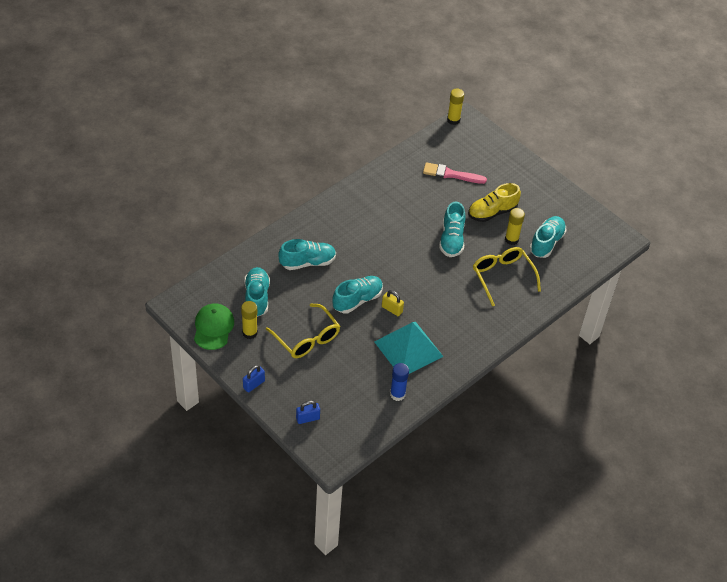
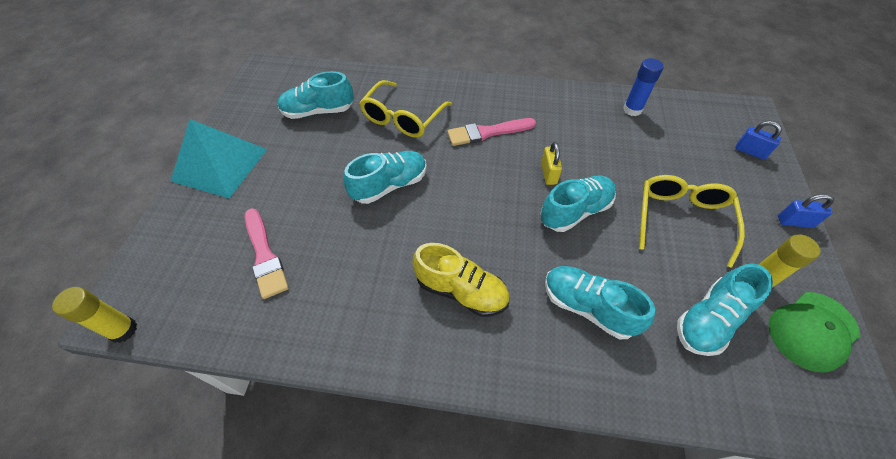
camera: 125 degrees left, 5 degrees up
(357, 300) = (575, 211): turquoise shoe -> turquoise shoe turned 135 degrees clockwise
(408, 349) = (577, 132): turquoise pyramid -> turquoise pyramid (220, 165)
(450, 306) = (487, 132): none -> pink brush
(492, 212) = (307, 176): yellow shoe -> yellow shoe (461, 291)
(511, 239) = (339, 138): yellow glue stick -> none

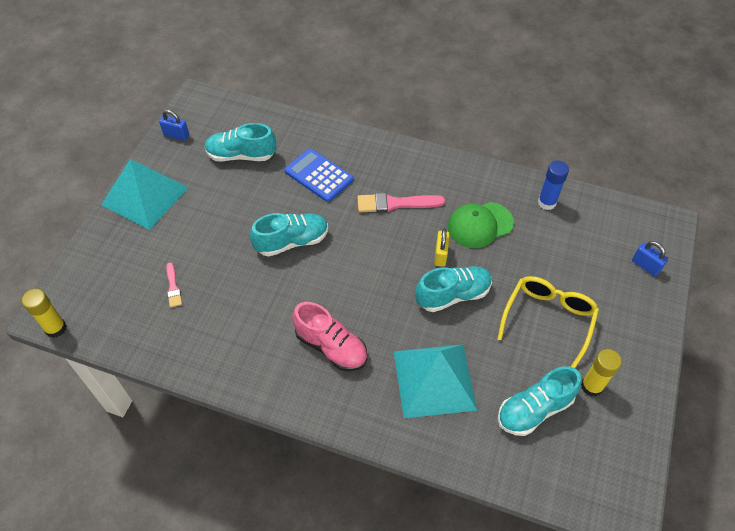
camera: 10 degrees right, 0 degrees up
(265, 256) = (173, 287): pink brush -> pink brush, size x0.56
(402, 118) = (319, 175): yellow glasses -> blue calculator
(461, 291) = (331, 347): yellow shoe -> pink shoe
(588, 307) = (434, 380): turquoise shoe -> turquoise pyramid
(795, 222) = (654, 341): blue padlock -> blue padlock (176, 135)
(812, 331) = (620, 435): green cap -> green cap (480, 225)

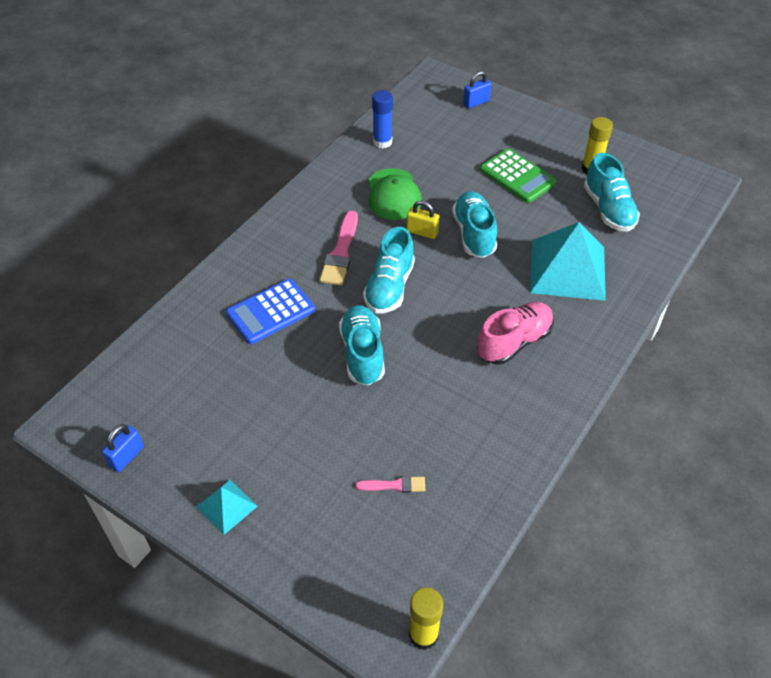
camera: 75 degrees left, 5 degrees down
(145, 196) = (227, 506): turquoise pyramid -> turquoise pyramid, size x0.49
(241, 155) = (201, 385): turquoise shoe -> turquoise shoe (389, 287)
(548, 319) = (517, 176): yellow glasses -> green calculator

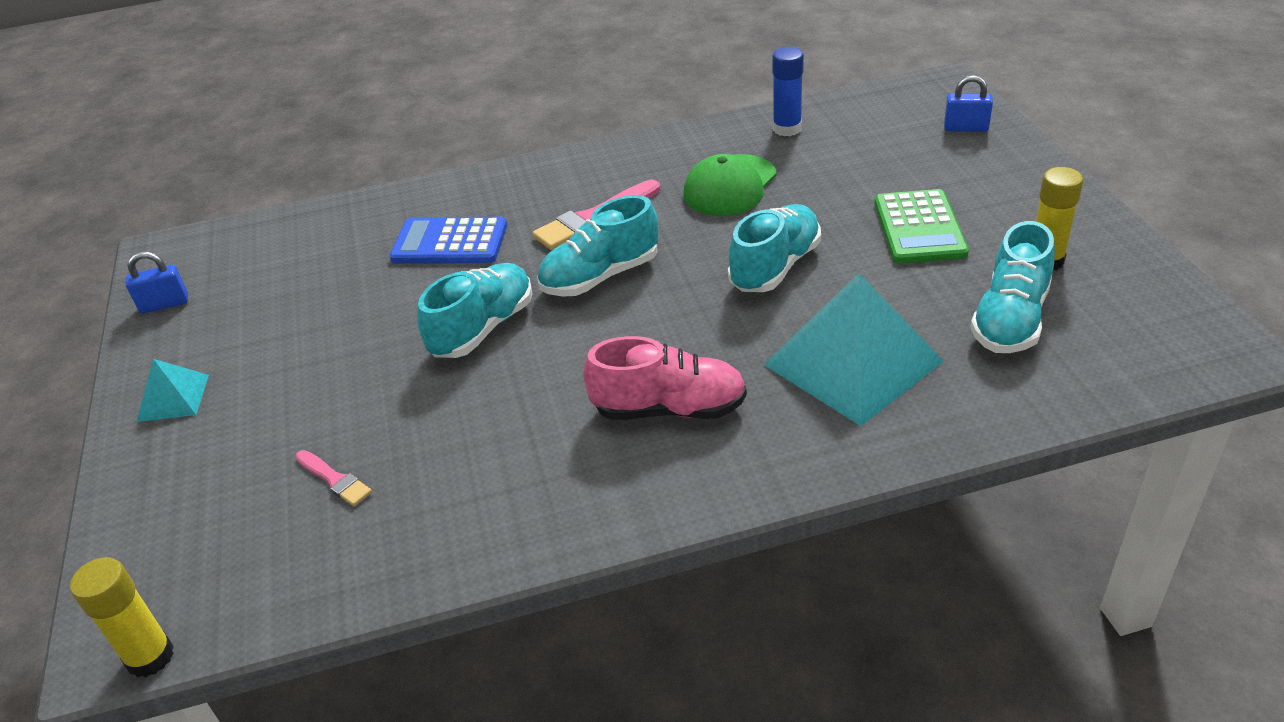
camera: 45 degrees right, 10 degrees down
(422, 232) = (713, 237): yellow padlock -> none

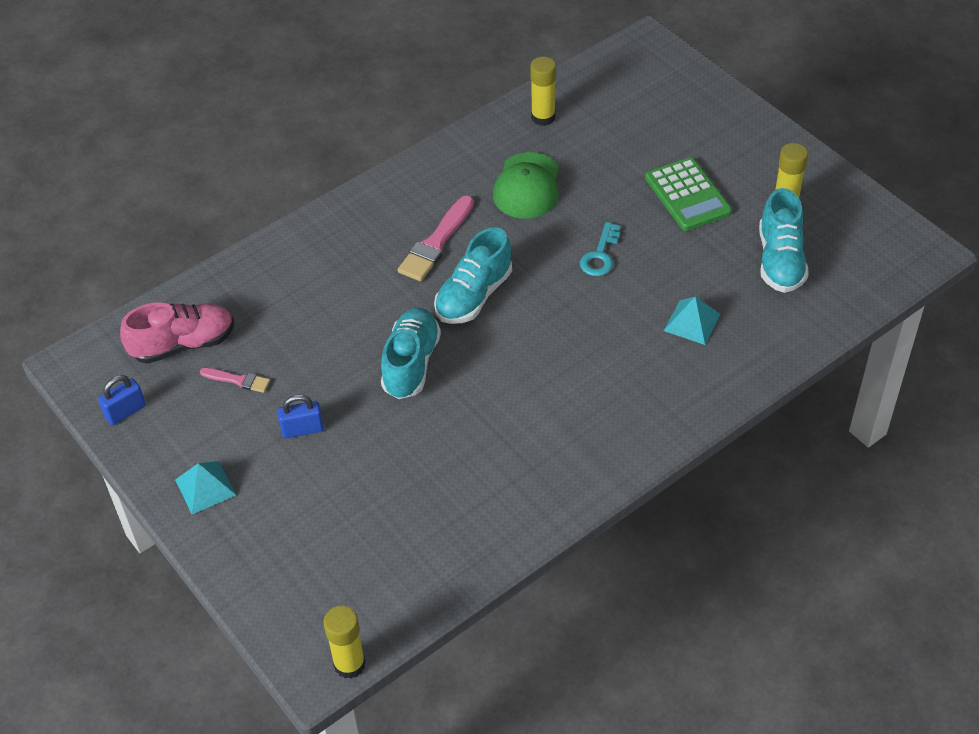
camera: 25 degrees left, 10 degrees up
(334, 480) = (384, 511): pink brush -> pink brush (238, 380)
(450, 242) = (331, 293): blue calculator -> none
(669, 409) = (587, 391): pink shoe -> pink shoe (183, 344)
(775, 267) = (600, 255): turquoise shoe -> turquoise key
(787, 129) = (543, 117): blue glue stick -> yellow glue stick
(852, 363) = (692, 322): turquoise pyramid -> turquoise pyramid, size x0.49
(966, 128) = (682, 89): blue padlock -> blue padlock (302, 429)

